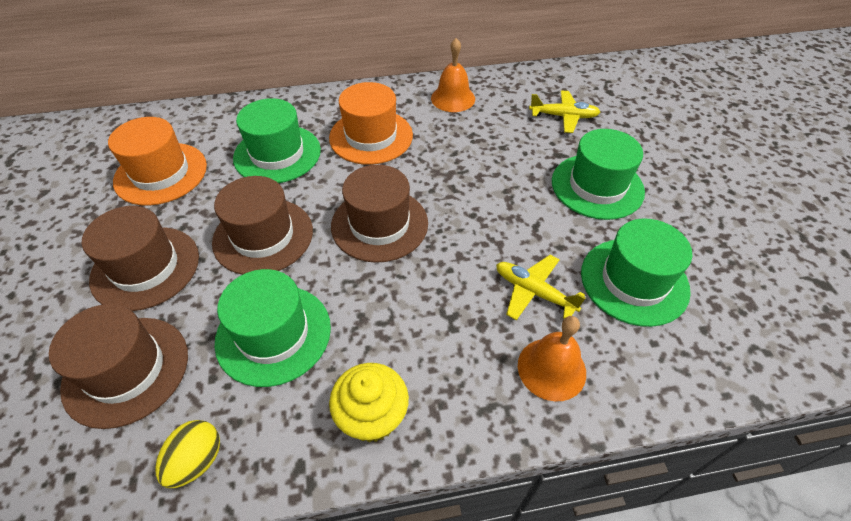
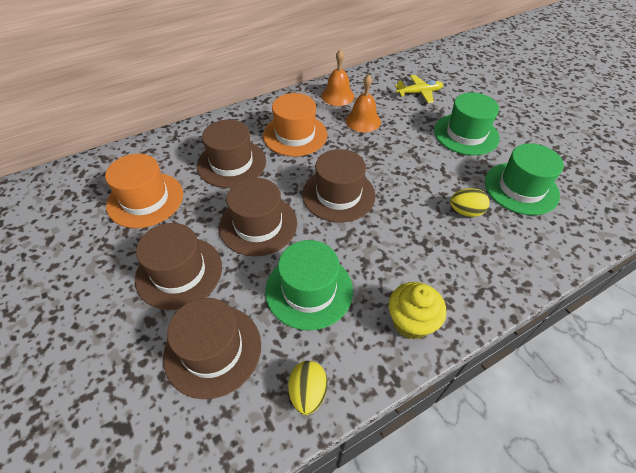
camera: 20 degrees left, 0 degrees up
(277, 154) = (231, 163): green hat -> brown hat
(533, 292) = (465, 212): yellow plane -> yellow egg
(551, 368) = (503, 256): orange bell -> orange bell (363, 121)

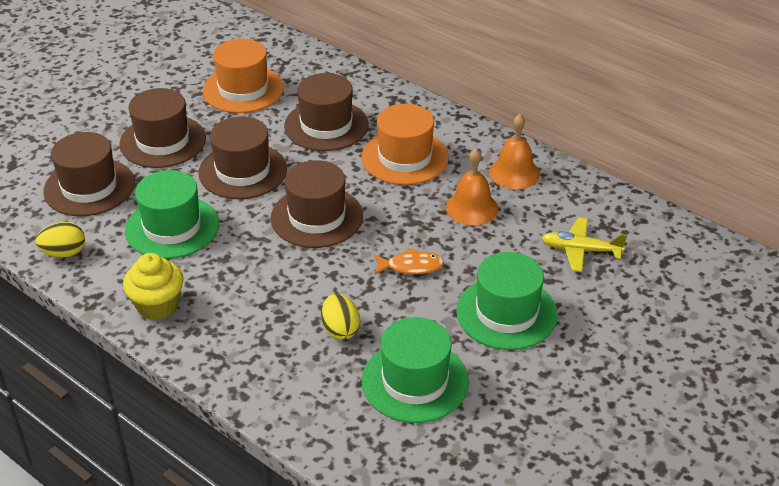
camera: 70 degrees right, 10 degrees down
(410, 161) = (411, 266): none -> orange fish
(419, 93) = (580, 250): yellow plane -> yellow plane turned 135 degrees clockwise

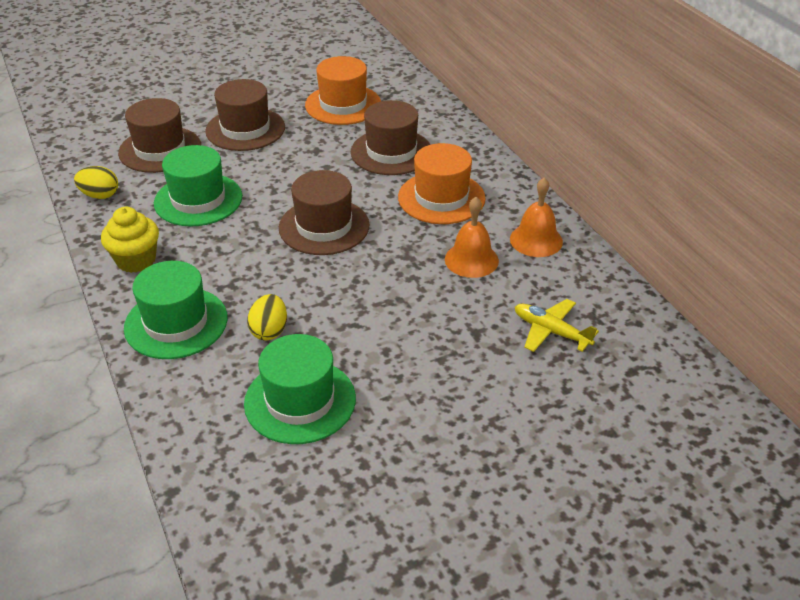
camera: 25 degrees right, 0 degrees up
(243, 171) = (291, 170): brown hat -> none
(411, 266) = (375, 295): orange fish -> none
(506, 313) = (433, 367): green hat -> green hat (176, 323)

